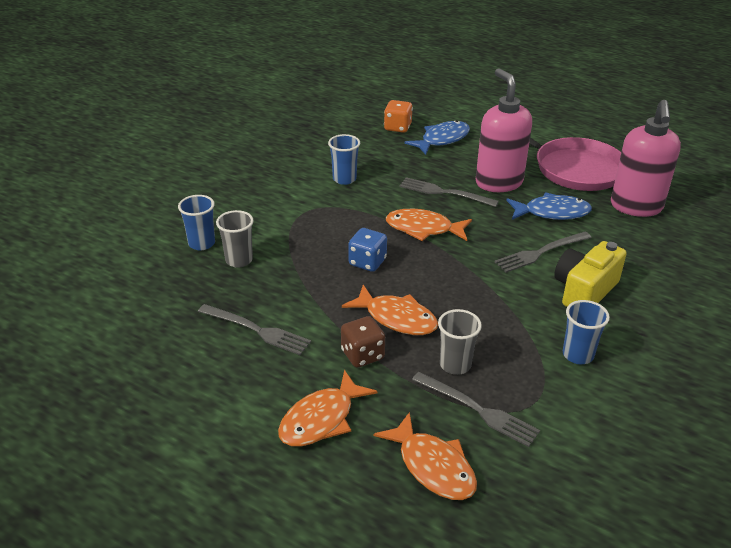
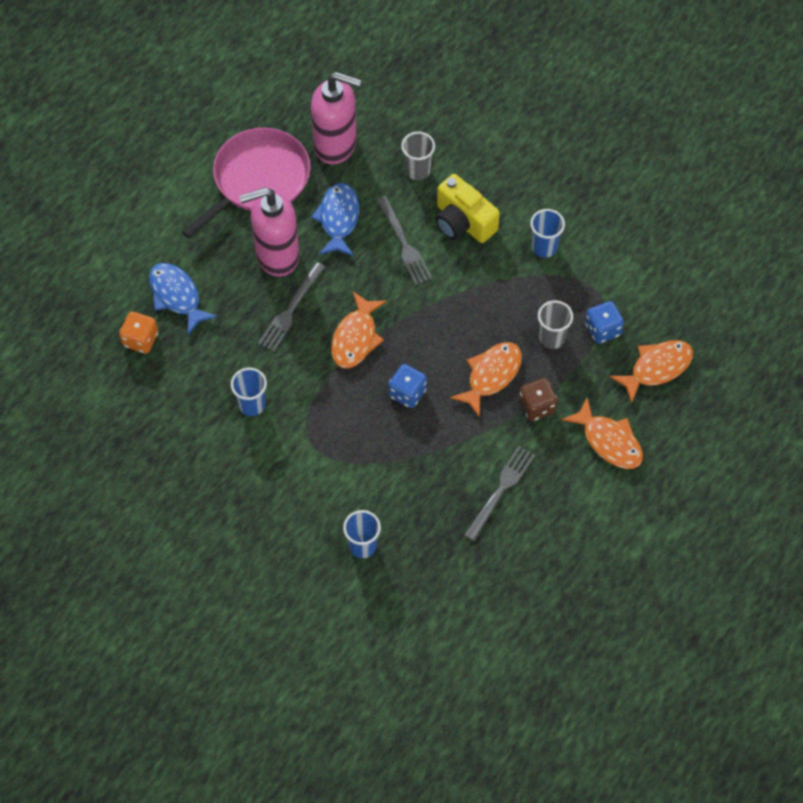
camera: 85 degrees left, 25 degrees up
(239, 260) = (394, 509): grey cup -> grey cup (417, 170)
(478, 410) = (602, 330): grey fork -> blue dice

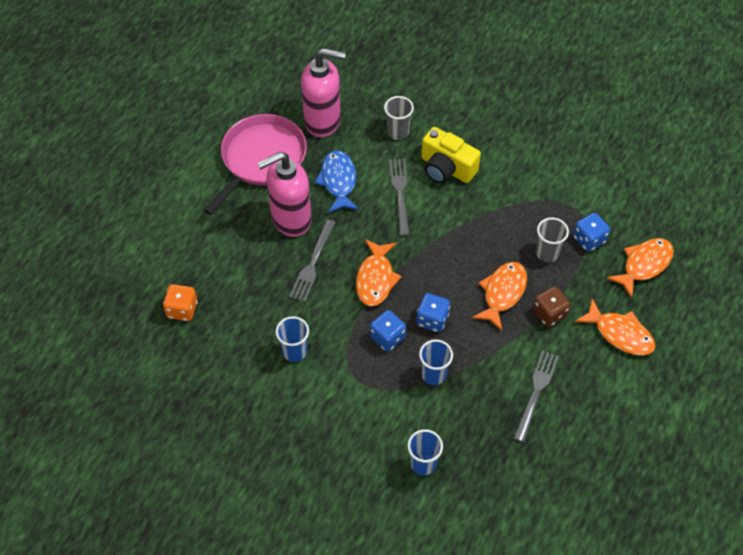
camera: 10 degrees left, 5 degrees down
(177, 296) = (208, 267): blue fish -> none
(354, 405) = (387, 337): none -> blue dice
(404, 244) = (400, 193): grey fork -> grey fork turned 150 degrees counterclockwise
(544, 247) = (521, 179): blue cup -> blue cup (434, 374)

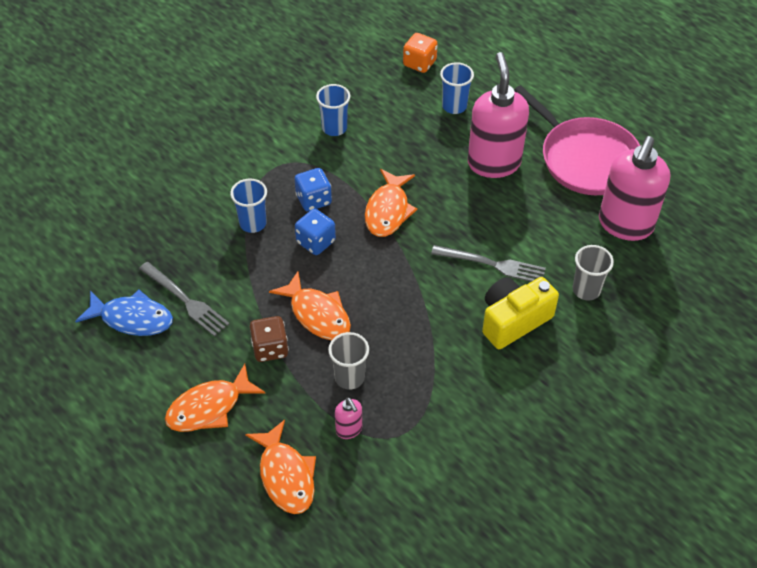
camera: 110 degrees right, 5 degrees down
(312, 263) = (430, 166): grey fork -> none
(338, 181) = (531, 215): blue fish -> blue fish (132, 318)
(375, 279) = (388, 210): orange fish -> orange fish turned 105 degrees counterclockwise
(423, 463) = (167, 187): blue cup -> blue cup (454, 106)
(589, 239) = (349, 430): blue dice -> pink soap dispenser

